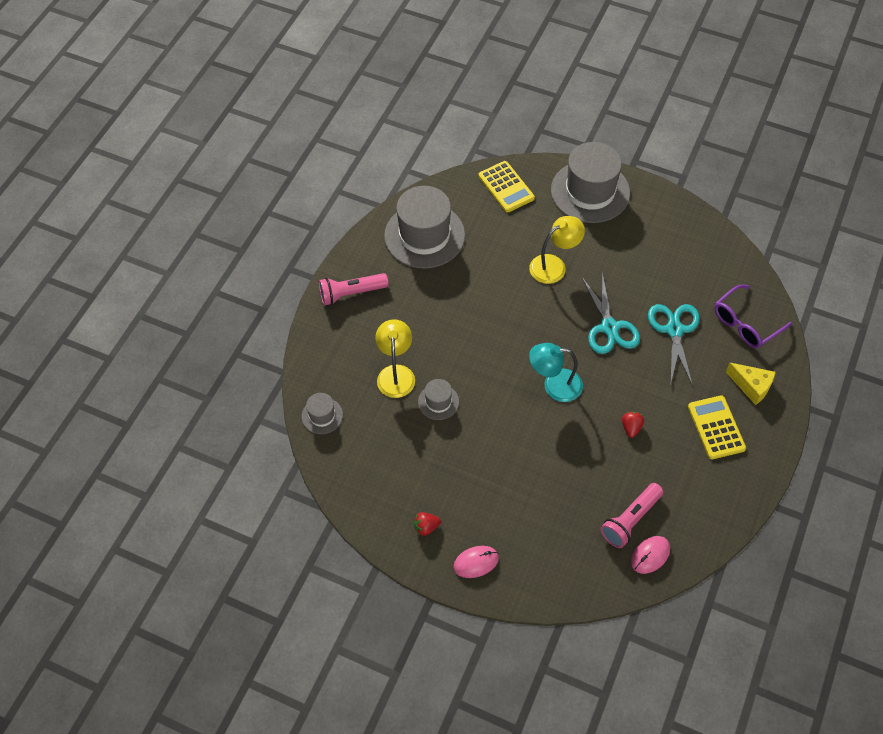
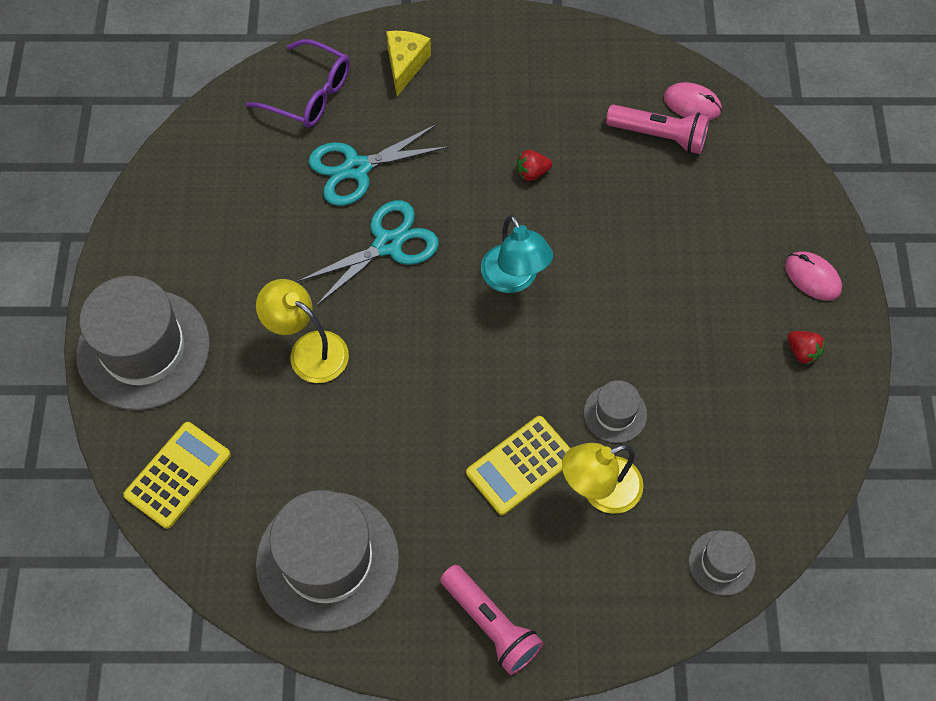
camera: 115 degrees left, 5 degrees up
(716, 427) = (484, 85): yellow calculator -> yellow calculator (520, 465)

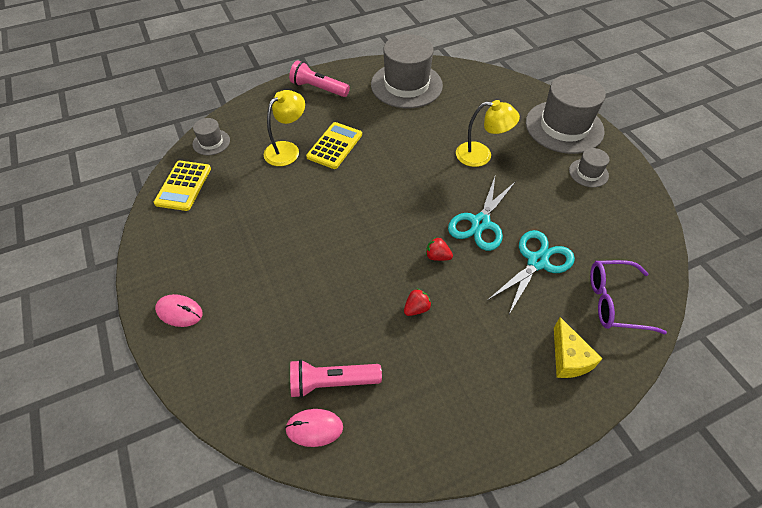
camera: 155 degrees right, 10 degrees down
(178, 475) = (498, 90): yellow calculator -> yellow calculator (183, 186)
(514, 279) = (389, 232): turquoise lamp -> none
(615, 413) = (292, 185): grey hat -> grey hat (588, 173)
(802, 352) = (180, 258): red strawberry -> red strawberry (437, 256)

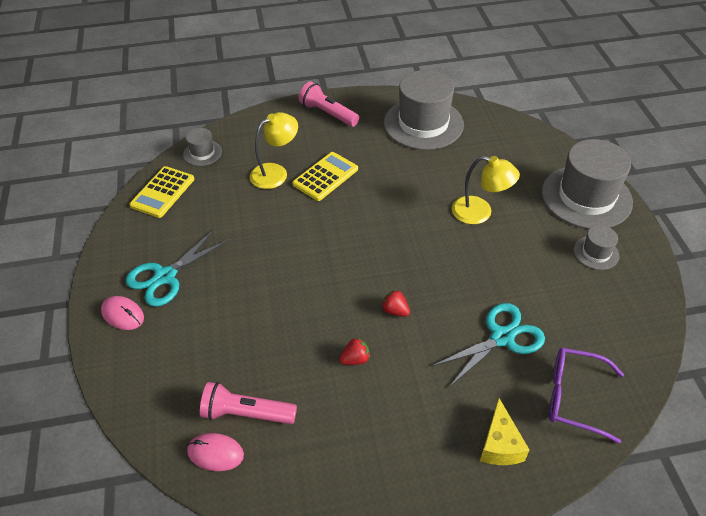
camera: 15 degrees right, 5 degrees down
(480, 223) = (453, 285): turquoise scissors -> turquoise scissors (165, 276)

